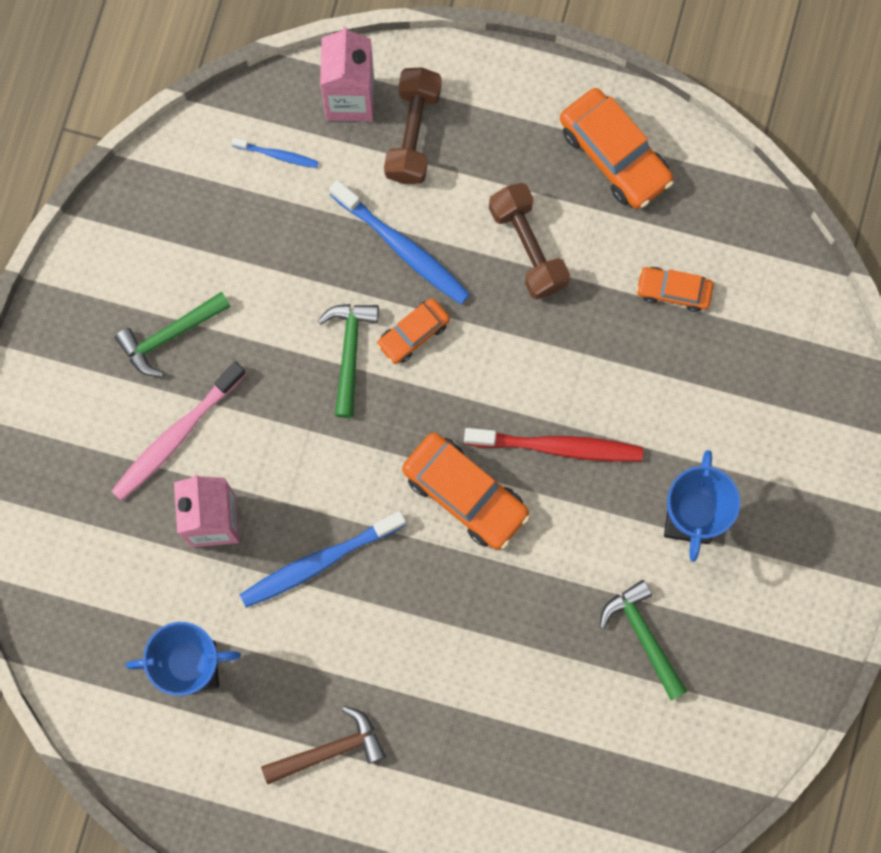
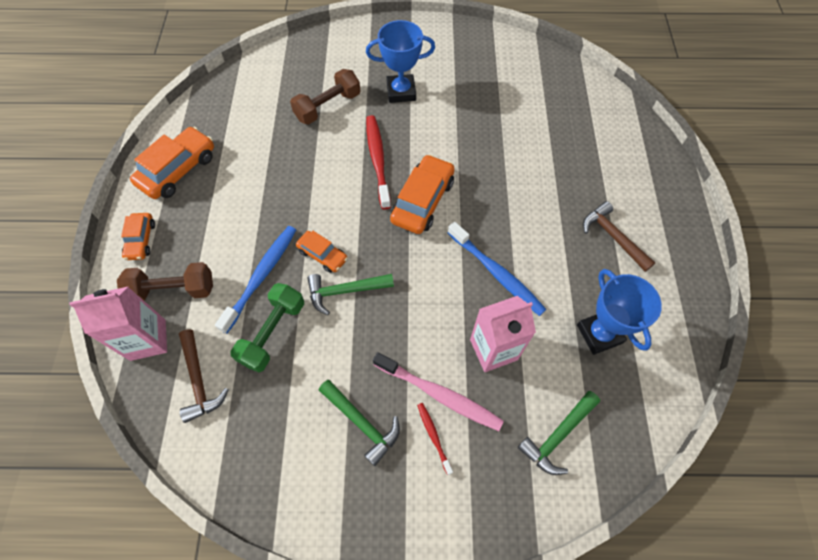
camera: 105 degrees left, 15 degrees down
(129, 415) = (433, 436): none -> red toothbrush
(277, 155) = (199, 381): blue toothbrush -> brown hammer
(316, 250) = (273, 333): none -> green dumbbell
(528, 247) = (249, 203): brown dumbbell -> brown dumbbell (328, 107)
(643, 636) = (475, 99): green hammer -> green hammer (557, 436)
(673, 291) = (265, 124): orange car -> orange car (141, 240)

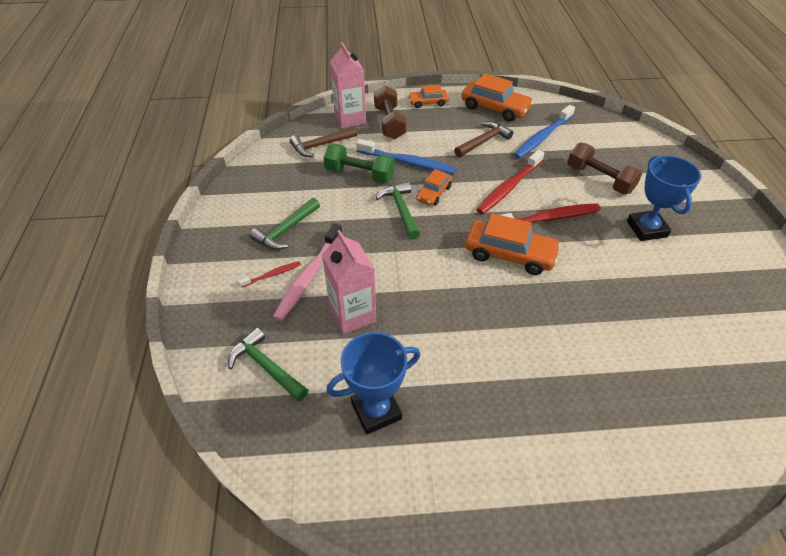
camera: 85 degrees right, 15 degrees down
(326, 183) = (508, 187): none -> red toothbrush
(496, 273) = (437, 316): blue toothbrush -> blue toothbrush (542, 137)
(612, 236) = (510, 435): brown hammer -> brown hammer (483, 141)

